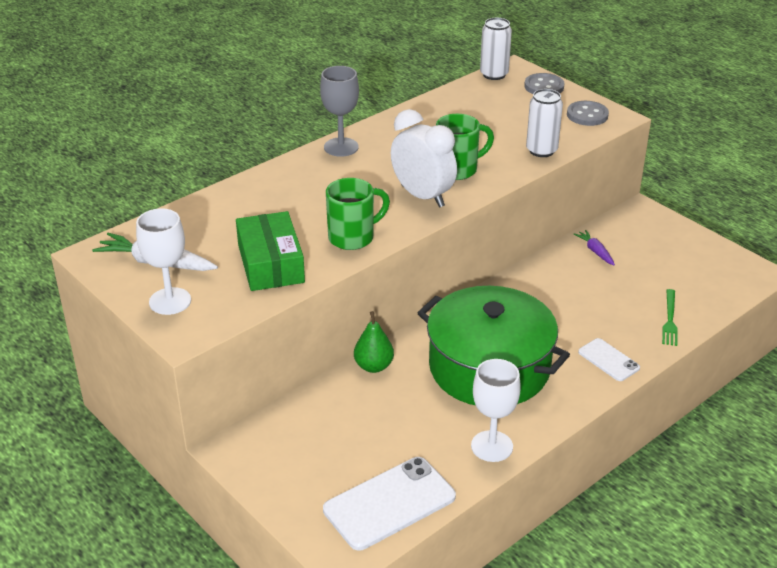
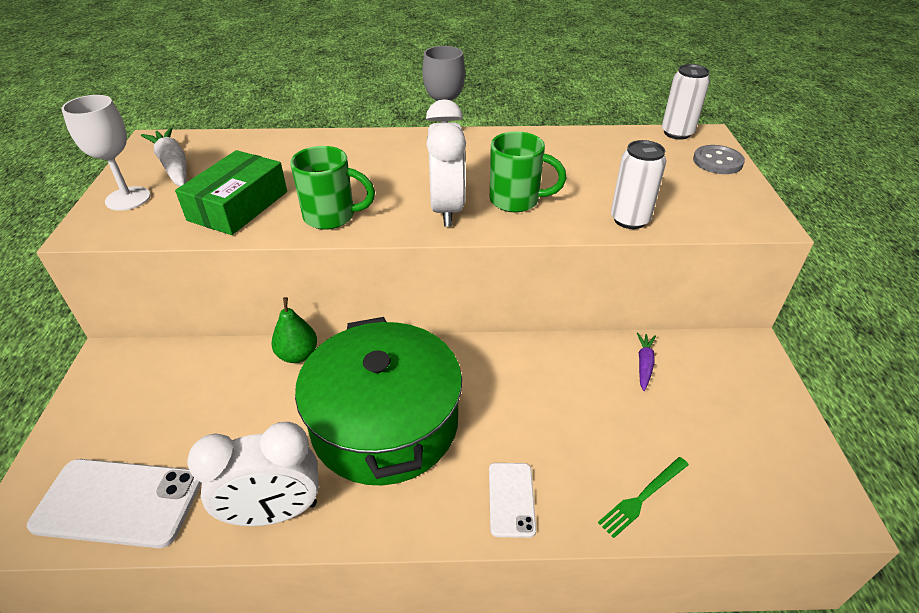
camera: 40 degrees right, 5 degrees up
(492, 446) = (274, 512): white goblet -> white clock
(587, 115) = (732, 206): grey button -> none

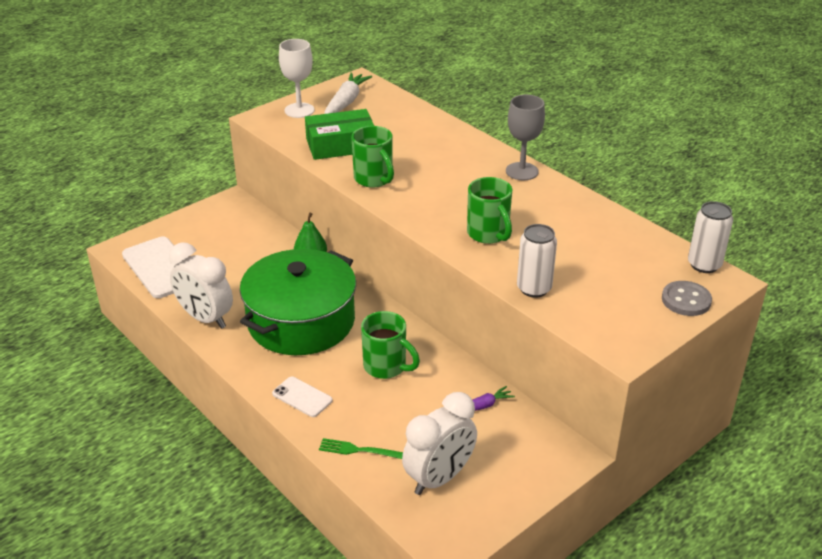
camera: 50 degrees right, 5 degrees down
(447, 210) = (439, 213): white clock -> white clock (439, 478)
(511, 499) = (302, 397): white phone -> white phone turned 75 degrees clockwise
(527, 398) = (386, 367): none -> green mug

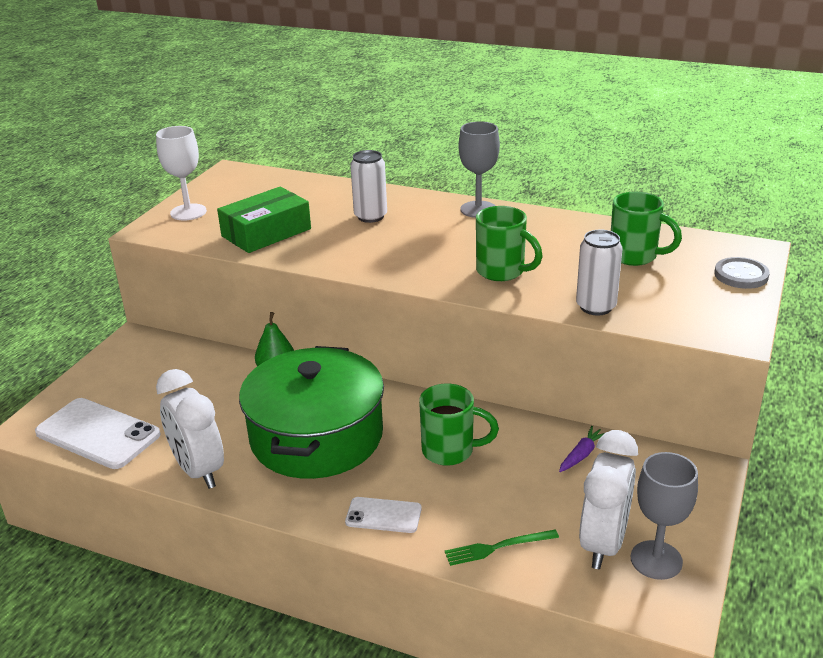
camera: 25 degrees left, 5 degrees down
(205, 318) = (198, 470): white clock -> white clock turned 45 degrees clockwise
(346, 102) = (235, 193): white carrot -> none
(374, 179) = (333, 254): green mug -> green mug (635, 256)
(467, 505) = (656, 560): none -> grey goblet
(704, 265) = (724, 242): white can -> white can (370, 216)

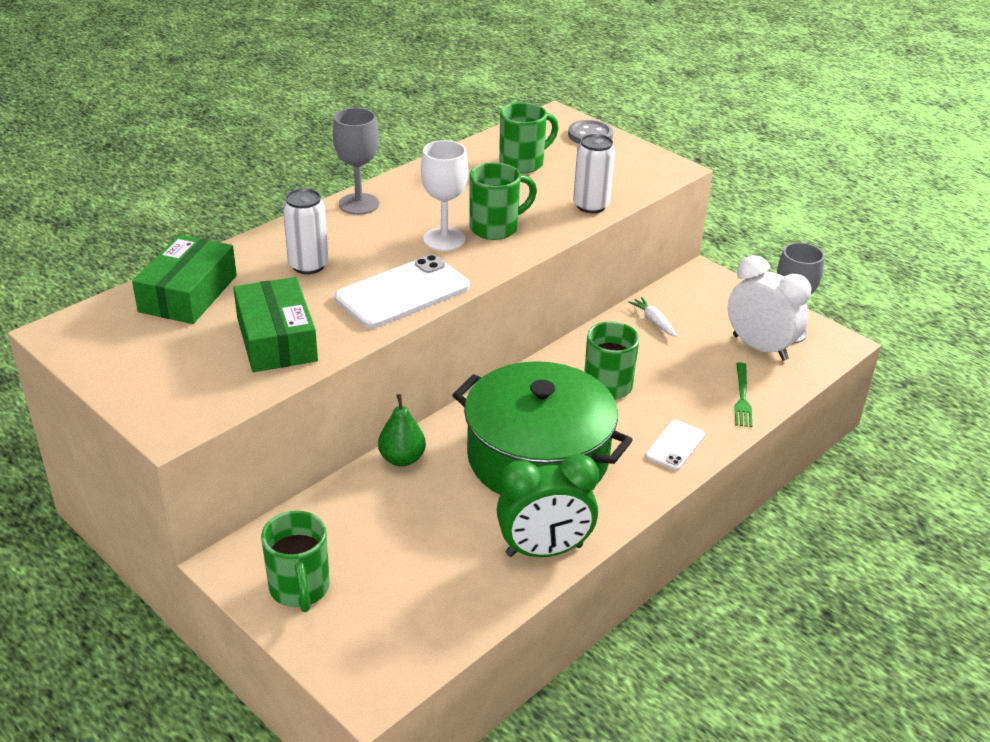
camera: 70 degrees left, 5 degrees up
(97, 434) = (425, 624): white phone -> white phone (403, 293)
(117, 372) = (300, 589): none -> green mug
(188, 212) = (154, 386): white goblet -> white goblet (444, 239)
(198, 470) = (544, 550): white clock -> green clock
(300, 191) = (188, 293): none -> green box
(582, 454) = (653, 321): purple carrot -> white carrot

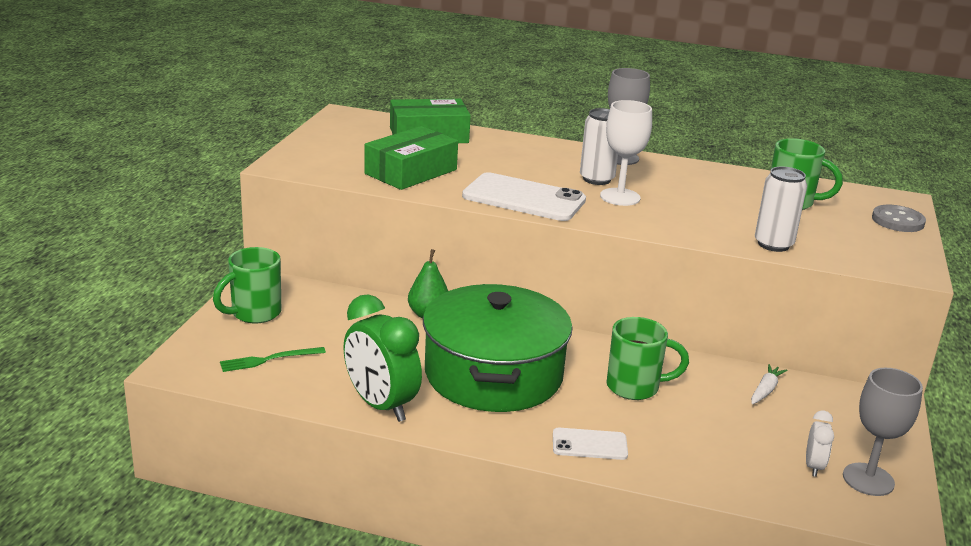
camera: 60 degrees right, 10 degrees down
(308, 265) = (513, 160): white can -> white can (596, 179)
(495, 228) = (669, 212): green mug -> none
(742, 397) = (713, 471): green fork -> green fork (269, 360)
(760, 347) = (813, 466): white clock -> white clock, size x0.49

